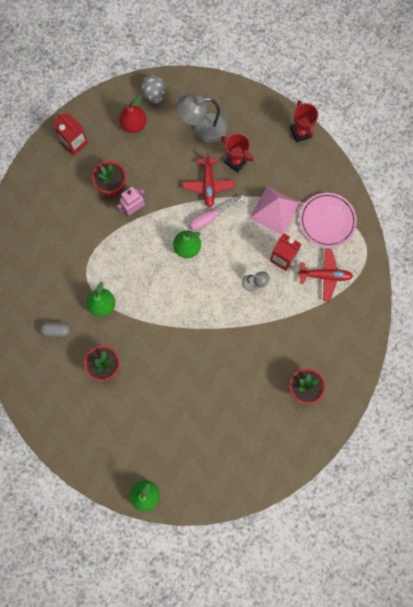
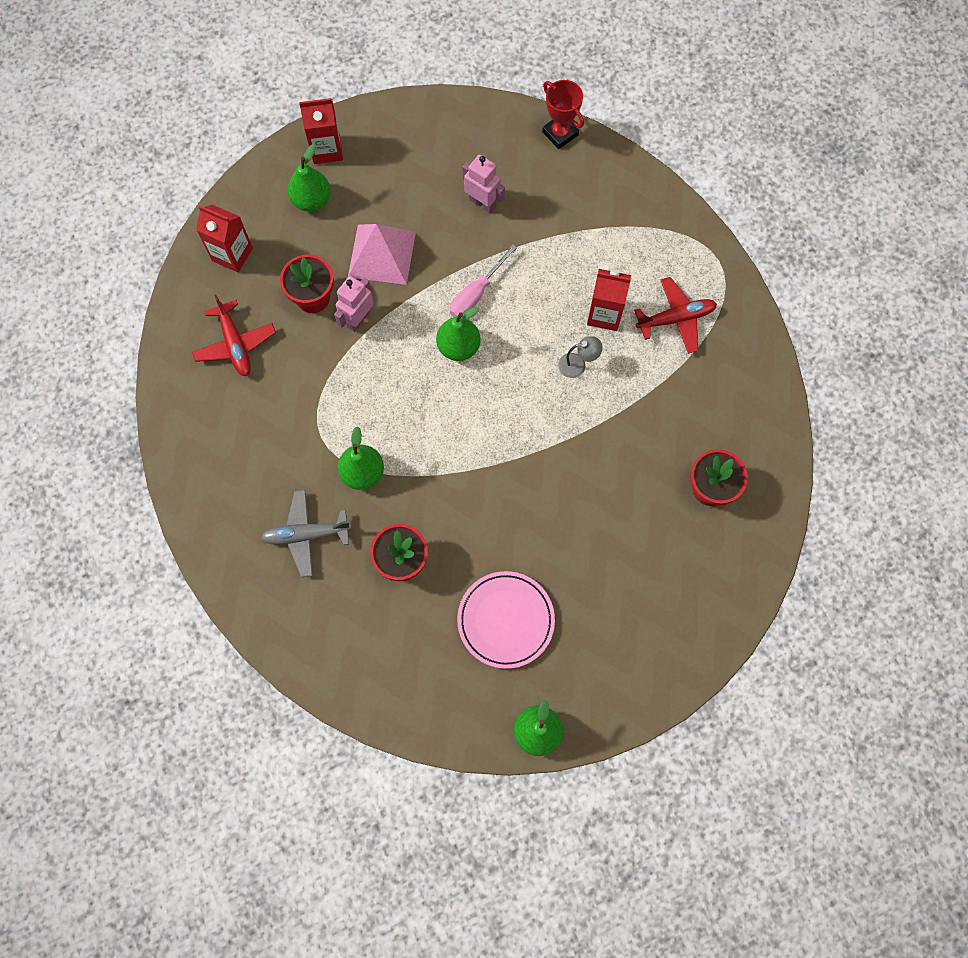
camera: 20 degrees left, 5 degrees down
(56, 330) = (306, 535): grey capsule -> grey plane
(134, 124) = (312, 200): red pear -> green pear
(154, 95) = (326, 149): grey egg -> red carton
(202, 128) = (416, 173): grey lamp -> none
(208, 185) = (455, 249): red plane -> red plane (235, 344)
(236, 161) = (482, 203): red trophy -> pink robot
(275, 210) = (566, 252): pink pyramid -> pink pyramid (382, 254)
(327, 221) = (647, 242): pink plate -> pink plate (505, 620)

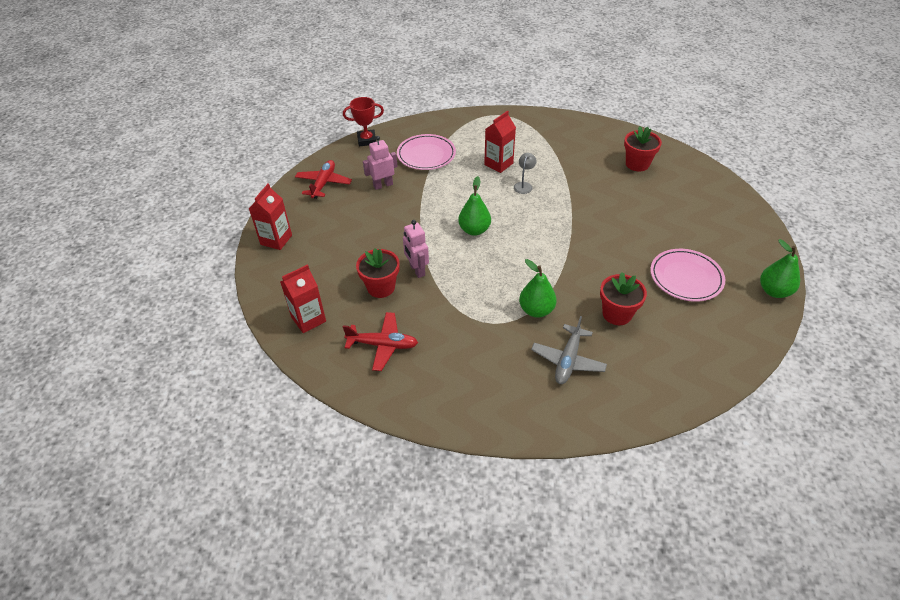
camera: 60 degrees left, 25 degrees down
(312, 200) = (306, 261): green pear -> none
(382, 254) = (378, 241): pink pyramid -> none
(476, 293) = (443, 209): pink screwdriver -> none
(571, 219) = (426, 155): none -> pink plate
(676, 319) = (521, 140): red plane -> red plane (324, 183)

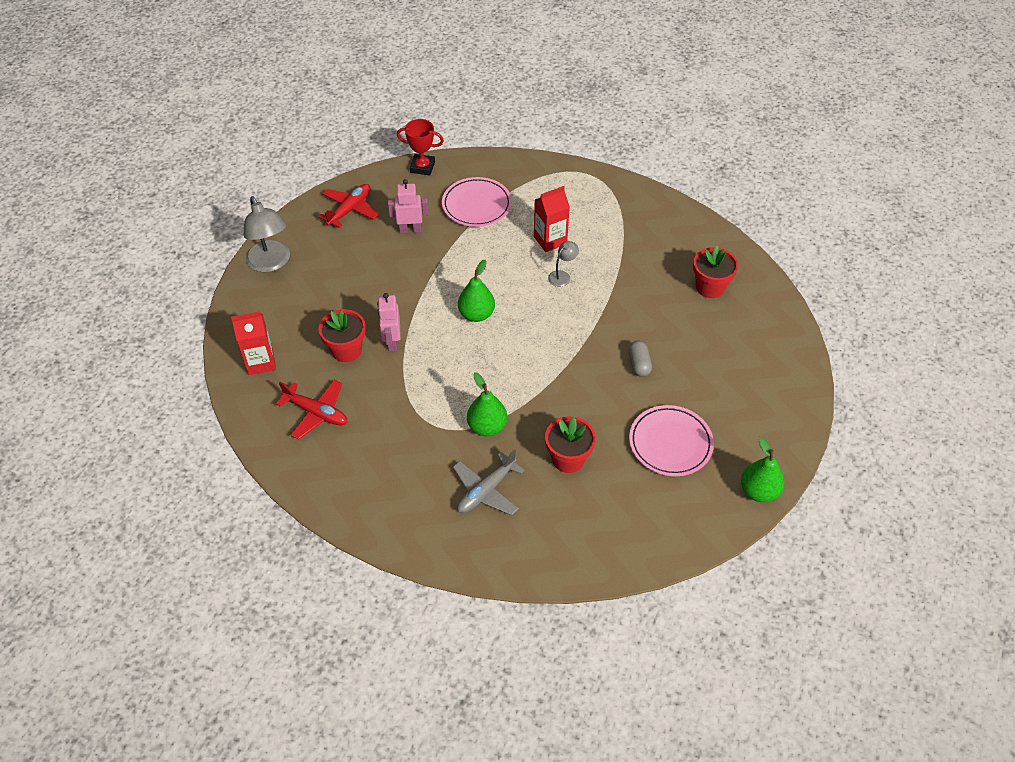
camera: 20 degrees right, 5 degrees up
(276, 240) = (271, 263): red carton -> grey lamp
(623, 229) = (639, 364): none -> grey capsule

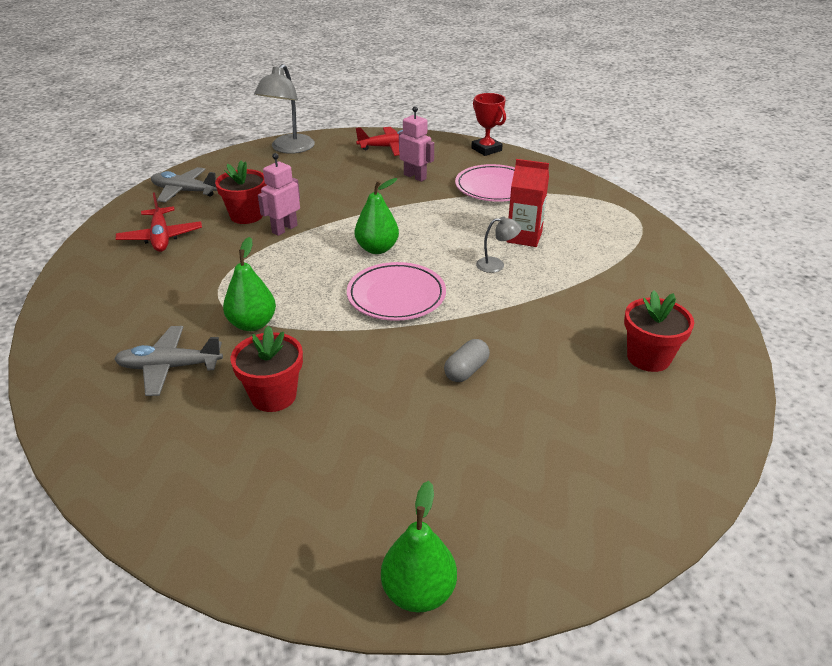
camera: 45 degrees right, 15 degrees down
(260, 362) = (185, 191): red carton -> grey plane
(670, 443) = (391, 459): pink plate -> pink plate (396, 296)

